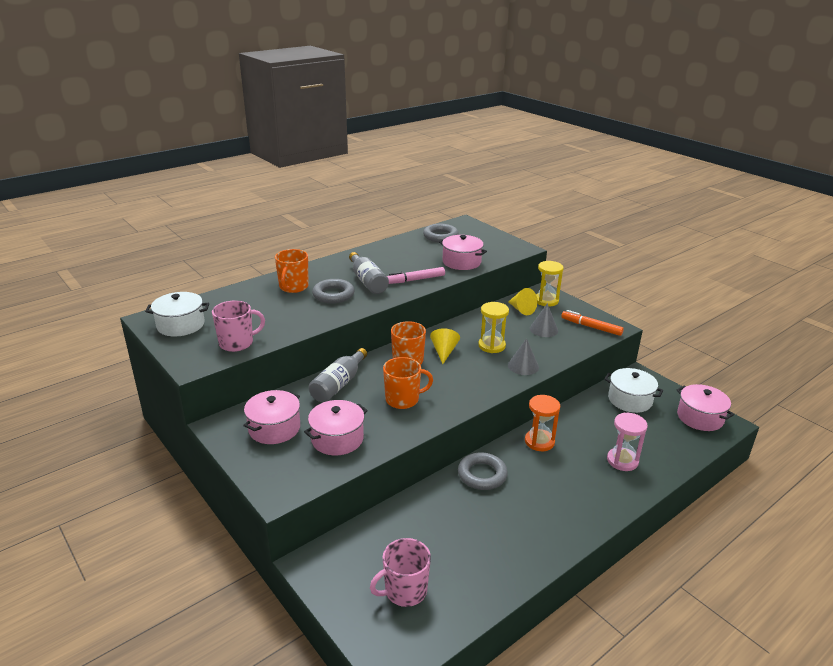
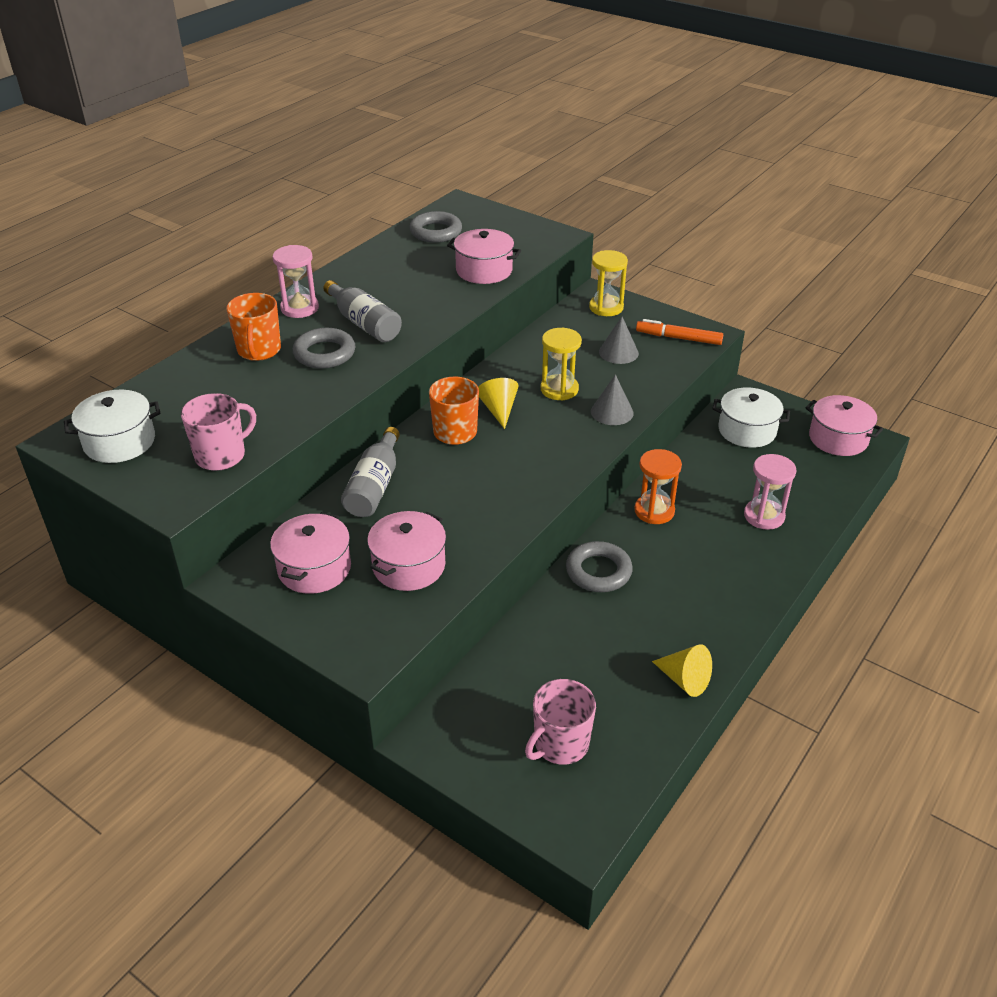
camera: 15 degrees left, 10 degrees up
(331, 267) = (299, 308): none -> pink hourglass
(403, 399) = (473, 491): orange mug -> none
(415, 280) = (431, 310): pink marker -> none
(521, 310) = (578, 327): yellow cone -> yellow cone (684, 680)

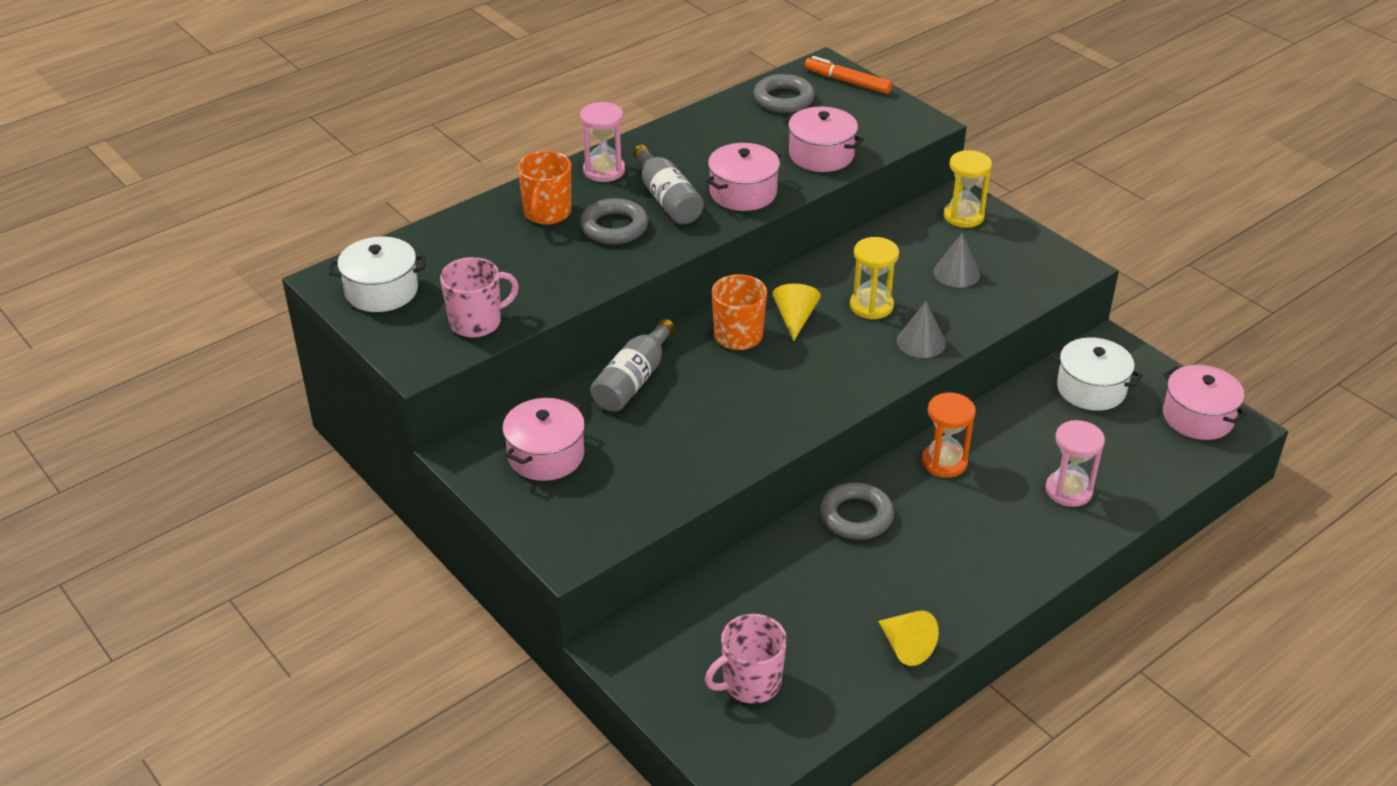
camera: 15 degrees right, 0 degrees up
(409, 566) = (641, 470): pink pot -> pink pot (743, 193)
(679, 338) = (1034, 267): orange marker -> orange marker (847, 82)

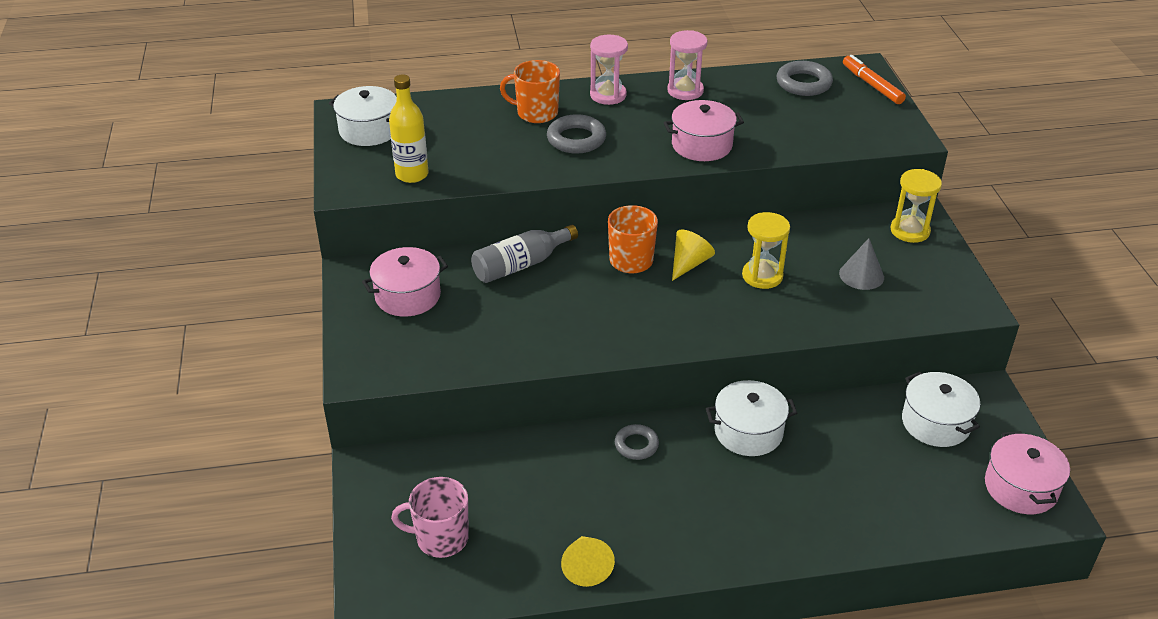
camera: 30 degrees right, 0 degrees up
(477, 322) = (412, 175): pink mug -> yellow bottle
(547, 213) = (536, 113): orange mug -> orange mug turned 60 degrees clockwise
(667, 199) = (636, 131): grey bottle -> none
(821, 155) = (795, 136): pink pot -> none
(856, 516) = (636, 445): grey ring -> grey ring, size x0.65
(921, 342) = (779, 320): grey cone -> none
(944, 462) = (748, 432): orange hourglass -> white pot
(1068, 490) = (840, 501): pink hourglass -> pink hourglass (685, 91)

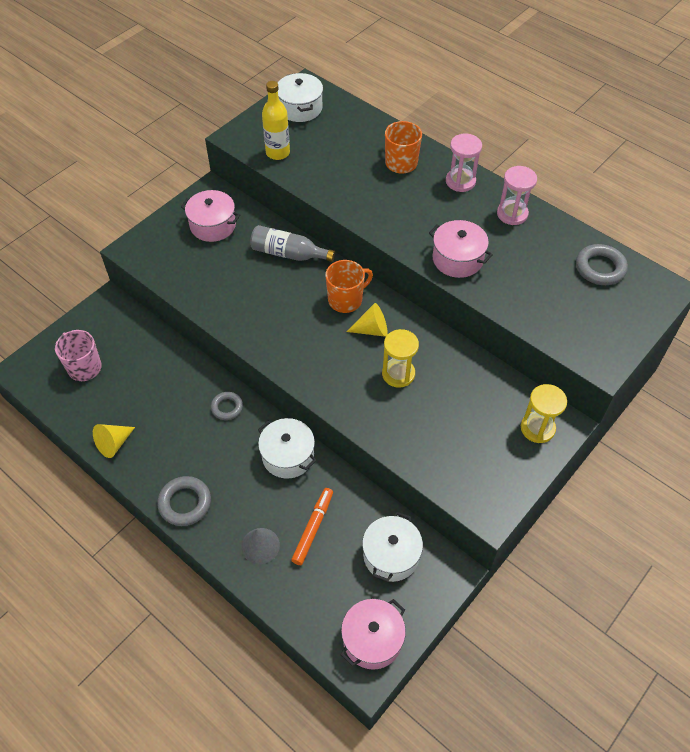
camera: 50 degrees right, 15 degrees up
(576, 139) = (394, 197): grey ring -> grey ring (185, 503)
(861, 275) = (455, 427): grey cone -> grey cone (260, 545)
(872, 85) = (647, 307): orange marker -> orange marker (313, 528)

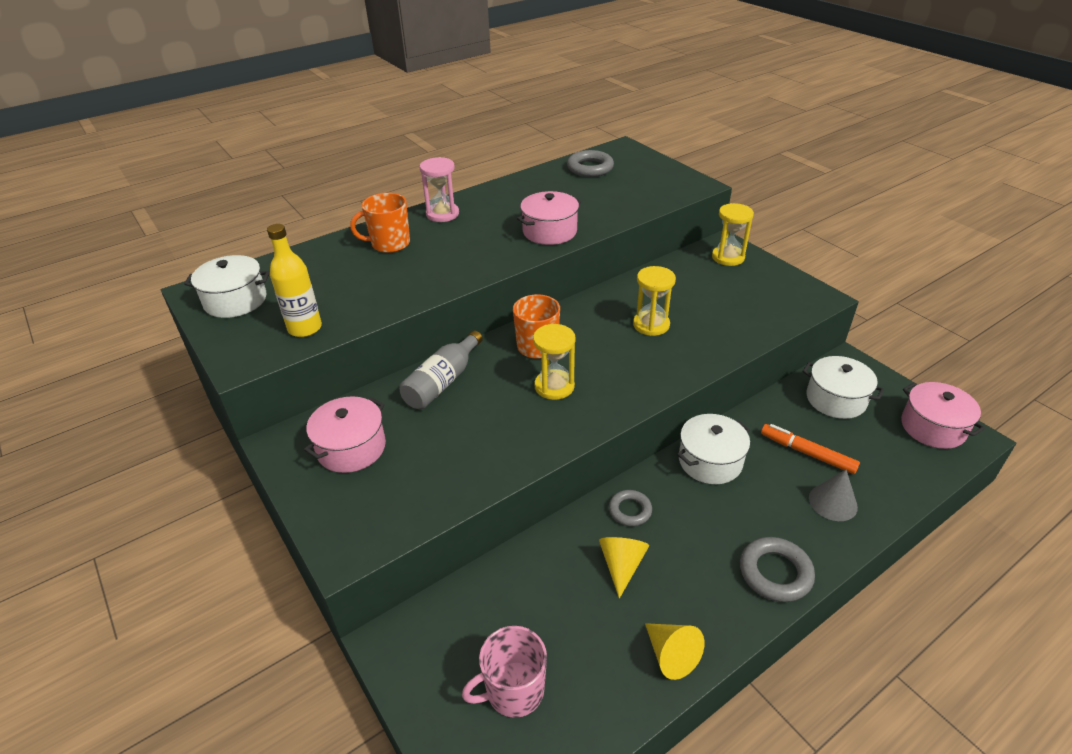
camera: 75 degrees left, 15 degrees down
(299, 320) = (554, 386): none -> yellow hourglass
(372, 330) = (586, 333): yellow cone -> yellow cone (621, 565)
(512, 214) = (503, 195): pink hourglass -> none

